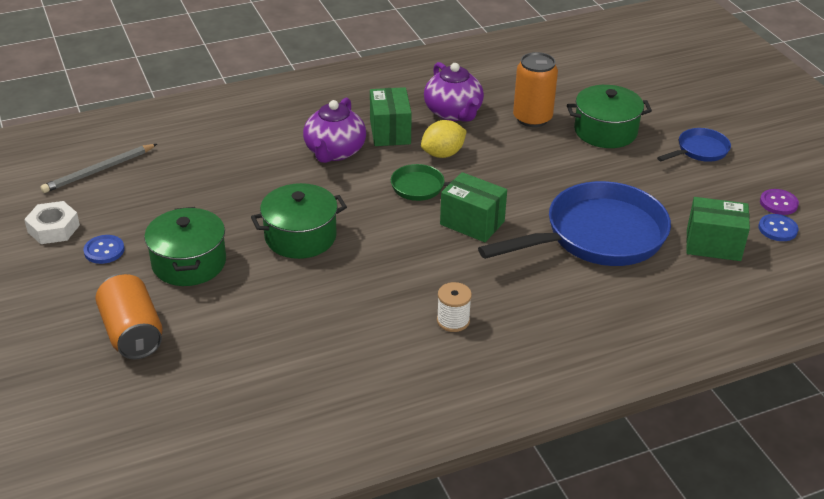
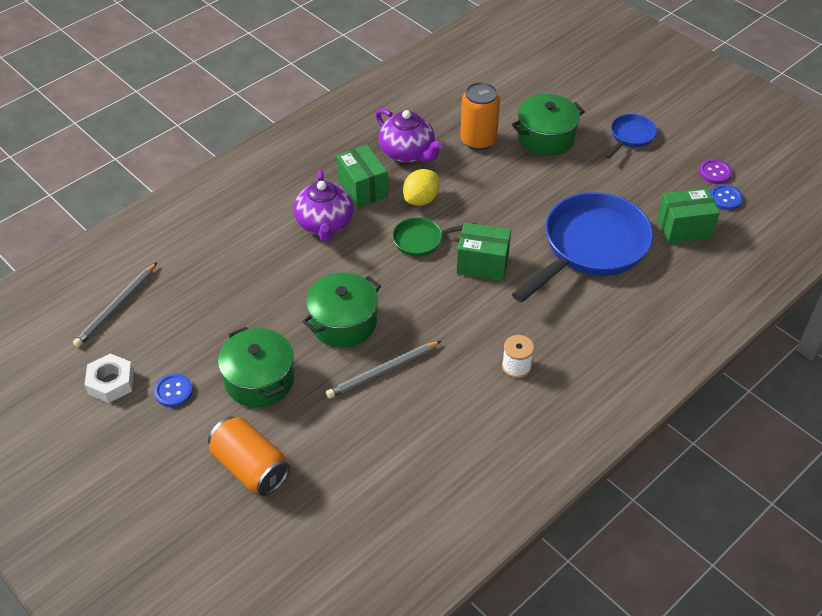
camera: 20 degrees left, 10 degrees up
(312, 288) = (382, 371): none -> grey pencil

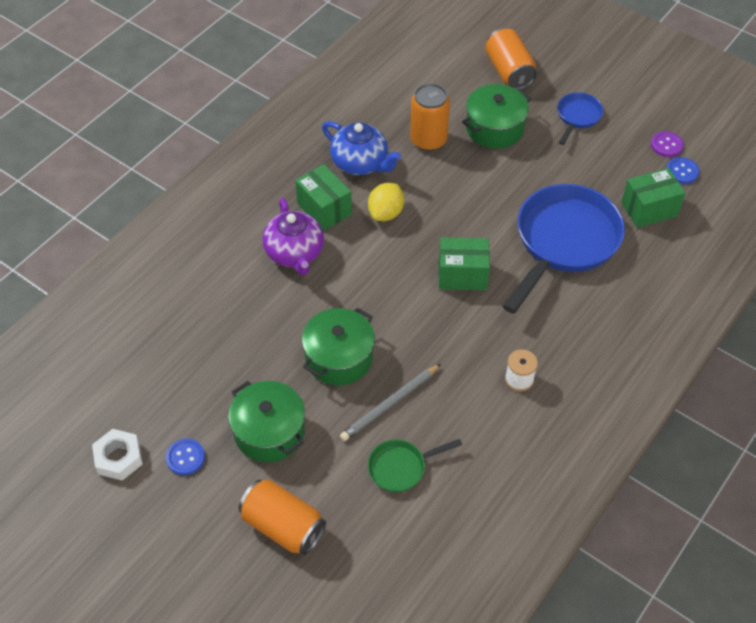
camera: 10 degrees left, 5 degrees up
(116, 307) = (103, 375): grey pencil -> none
(407, 152) = (360, 163): purple teapot -> blue teapot
(421, 240) = (396, 257): green pan -> green pan (401, 467)
(572, 89) = (509, 71): none -> orange can

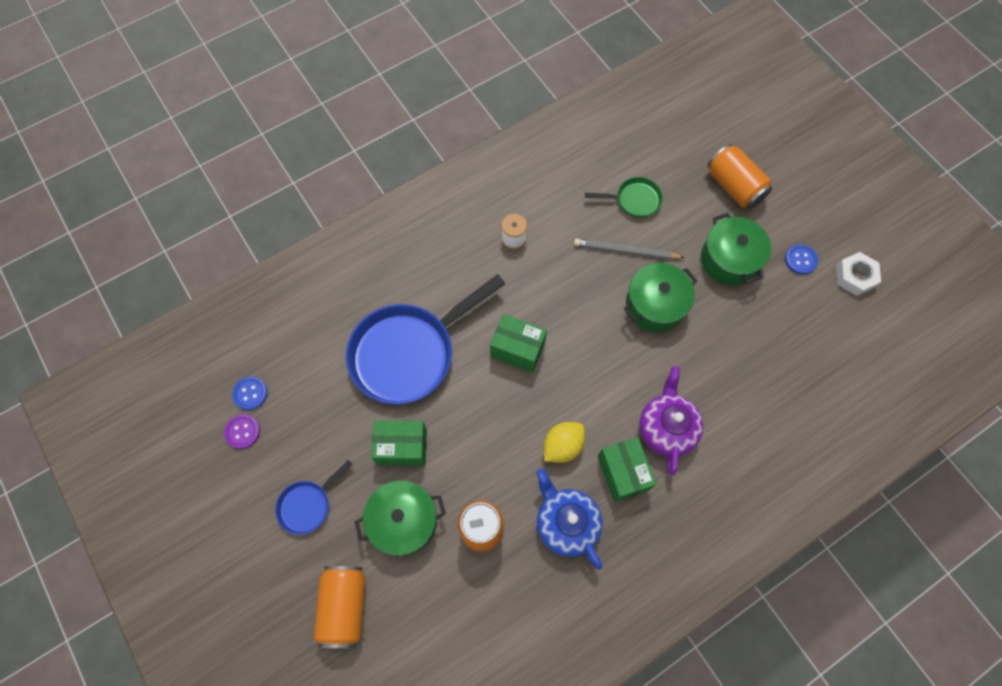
camera: 160 degrees left, 15 degrees up
(390, 404) = (625, 251): grey pencil -> grey pencil turned 150 degrees counterclockwise
(649, 209) = (310, 361): green box -> green box (402, 447)

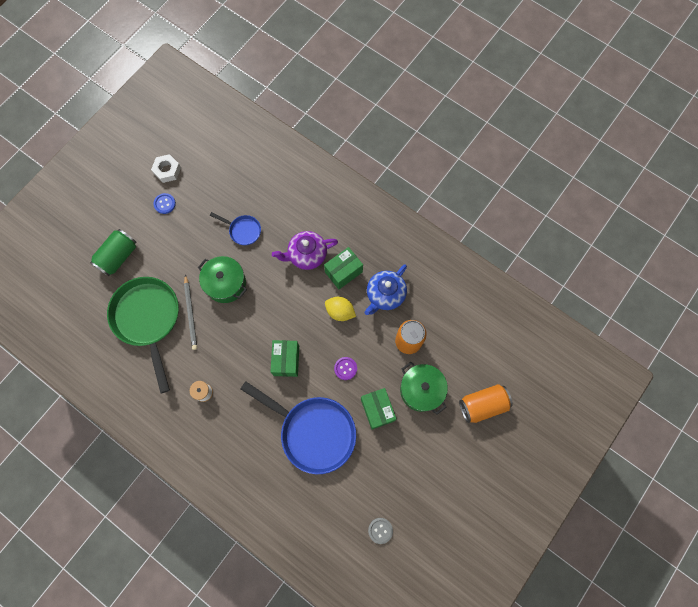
camera: 110 degrees left, 5 degrees up
(242, 432) = (407, 522): purple button -> purple button (345, 368)
(250, 393) = (380, 530): blue button -> grey button
(308, 505) = (435, 454): blue pan -> blue pan (243, 230)
(634, 200) = (148, 319): green pan -> green pan, size x2.13
(729, 259) = (177, 246): green pot -> none
(734, 186) = (118, 256): orange can -> green can

